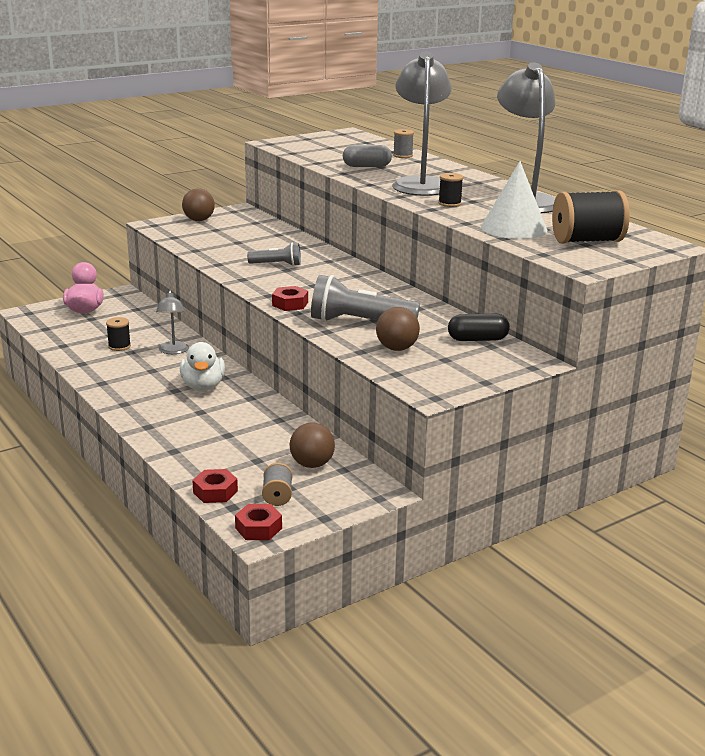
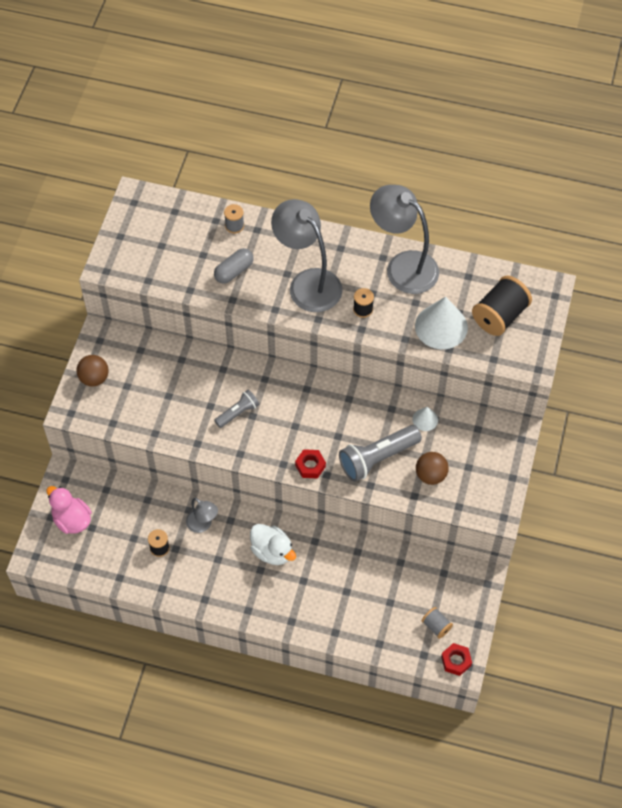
camera: 40 degrees left, 35 degrees up
(215, 492) = (401, 650): red nut -> none
(312, 464) = (423, 581): brown ball -> none
(443, 323) = (425, 419): none -> white cone
(477, 339) = (463, 426): black capsule -> none

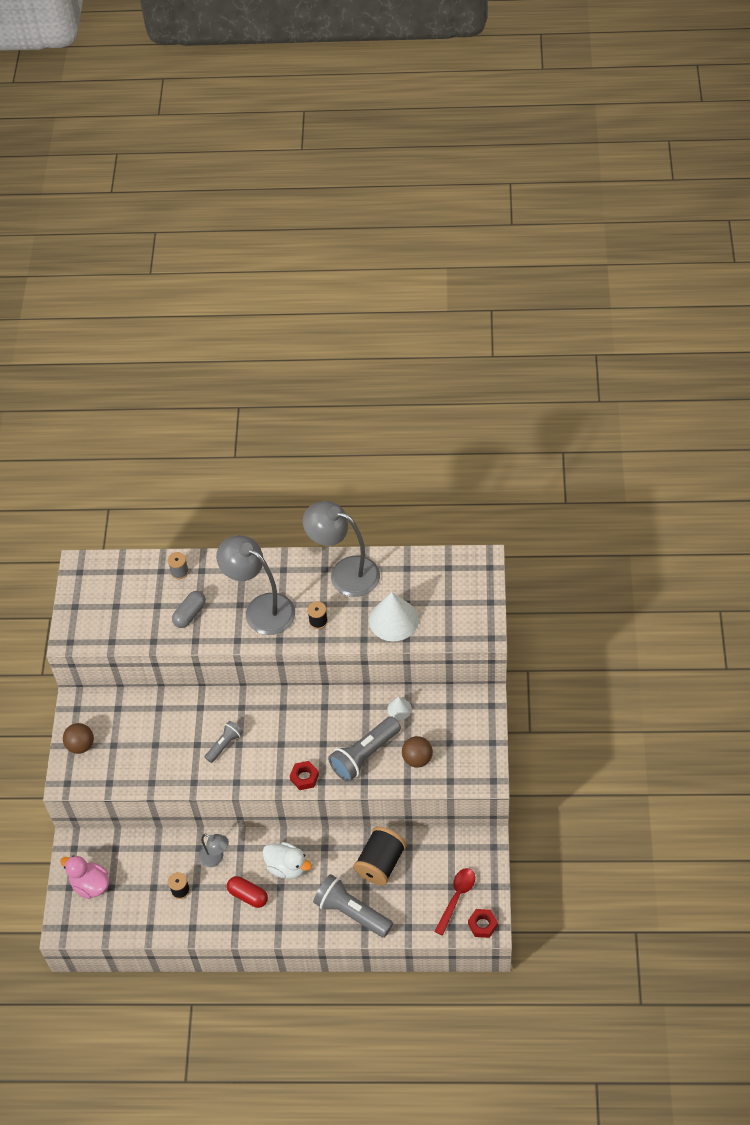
camera: 10 degrees left, 5 degrees down
(225, 570) = (248, 895): none -> red capsule
(325, 614) = (351, 912): none -> grey flashlight
(436, 626) = (456, 897): grey spool -> red spoon
(499, 316) = (444, 598): black spool -> black spool (380, 863)

